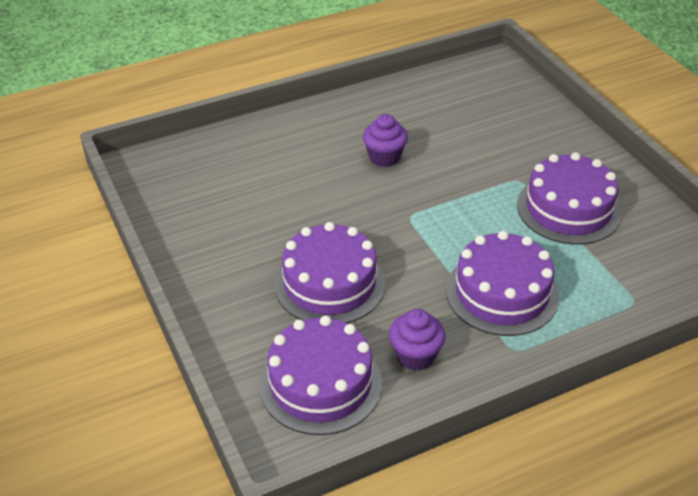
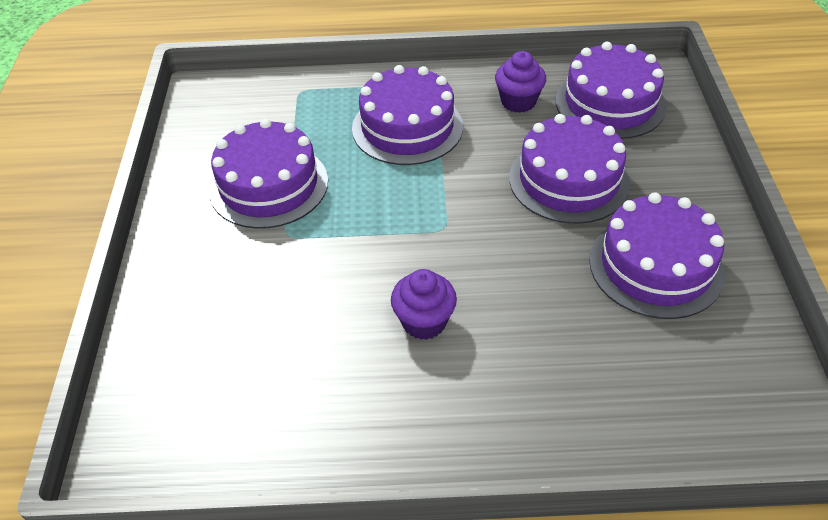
camera: 155 degrees left, 5 degrees up
(238, 234) = (656, 266): none -> purple cake

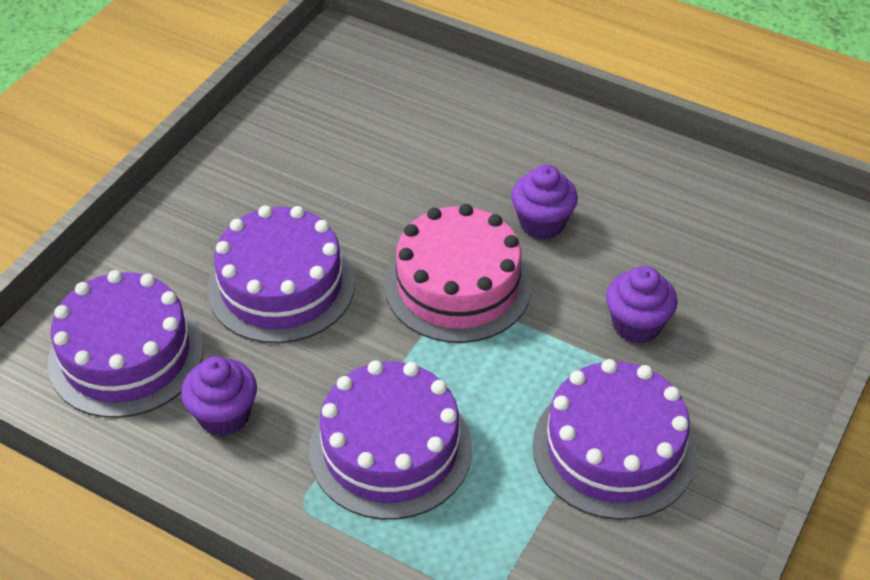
camera: 150 degrees left, 0 degrees up
(295, 272) = (636, 325): none -> purple cupcake
(449, 238) = (458, 285): none -> pink cake
(656, 266) = (299, 173): purple cake -> none

